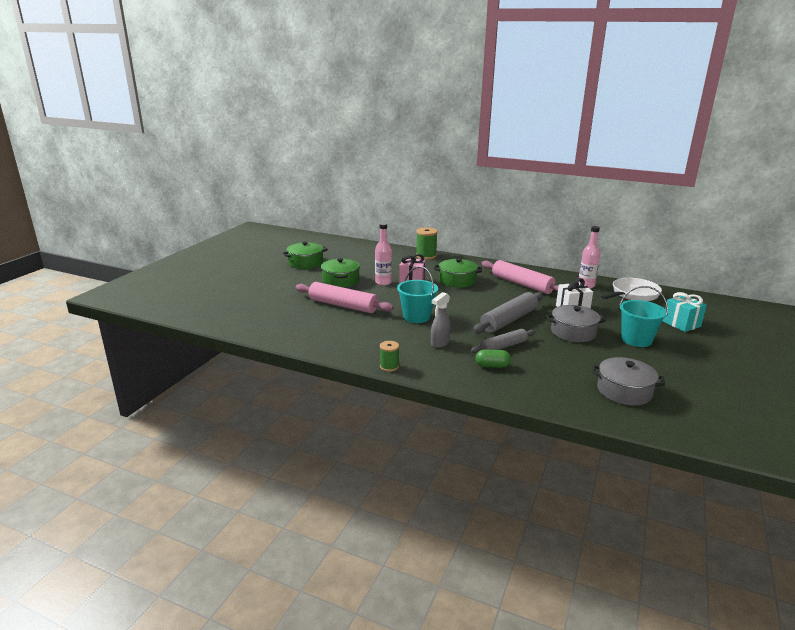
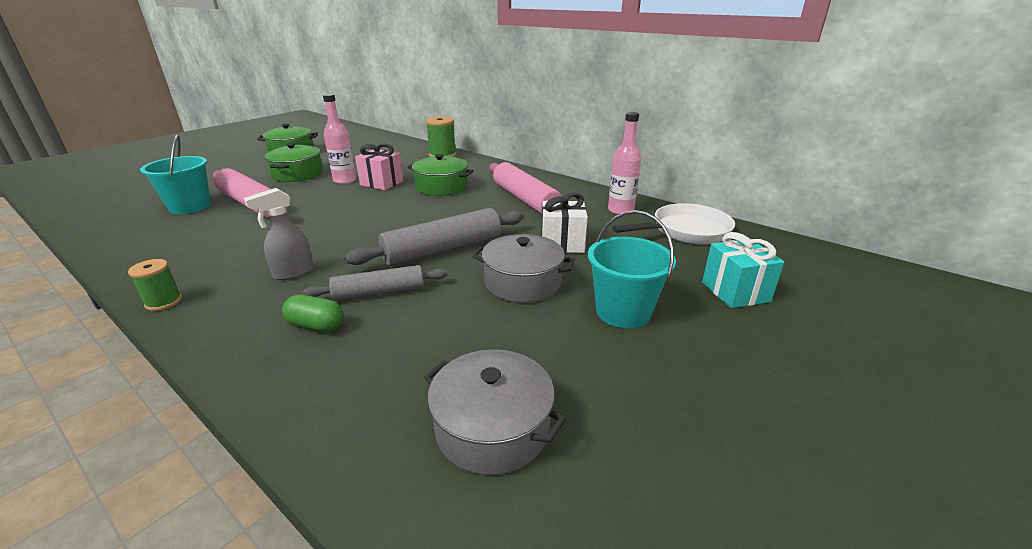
camera: 15 degrees right, 5 degrees up
(416, 317) = (319, 229): turquoise bucket -> turquoise bucket (190, 206)

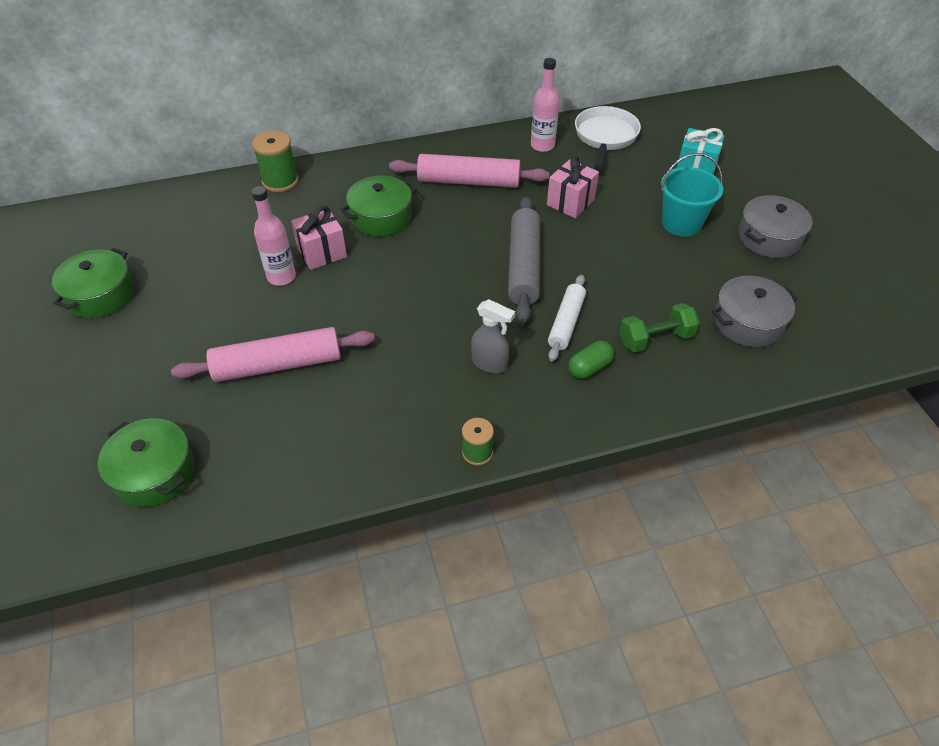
camera: 55 degrees left, 20 degrees up
(190, 206) = (230, 417): turquoise bucket -> none
(293, 273) = (490, 364): grey spray bottle -> grey spray bottle turned 60 degrees counterclockwise
(298, 174) = (211, 308): green pot -> green pot (154, 473)
(379, 292) = (566, 323): grey rolling pin -> white rolling pin
(395, 355) = (655, 339): none -> green dumbbell
(522, 282) = (611, 248): grey pot -> grey pot (769, 238)
(562, 243) = (570, 202): white gift -> pink gift

